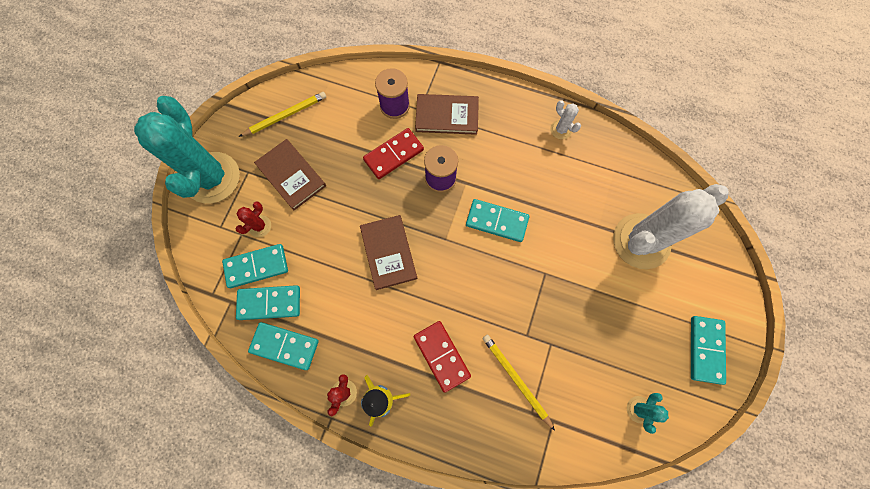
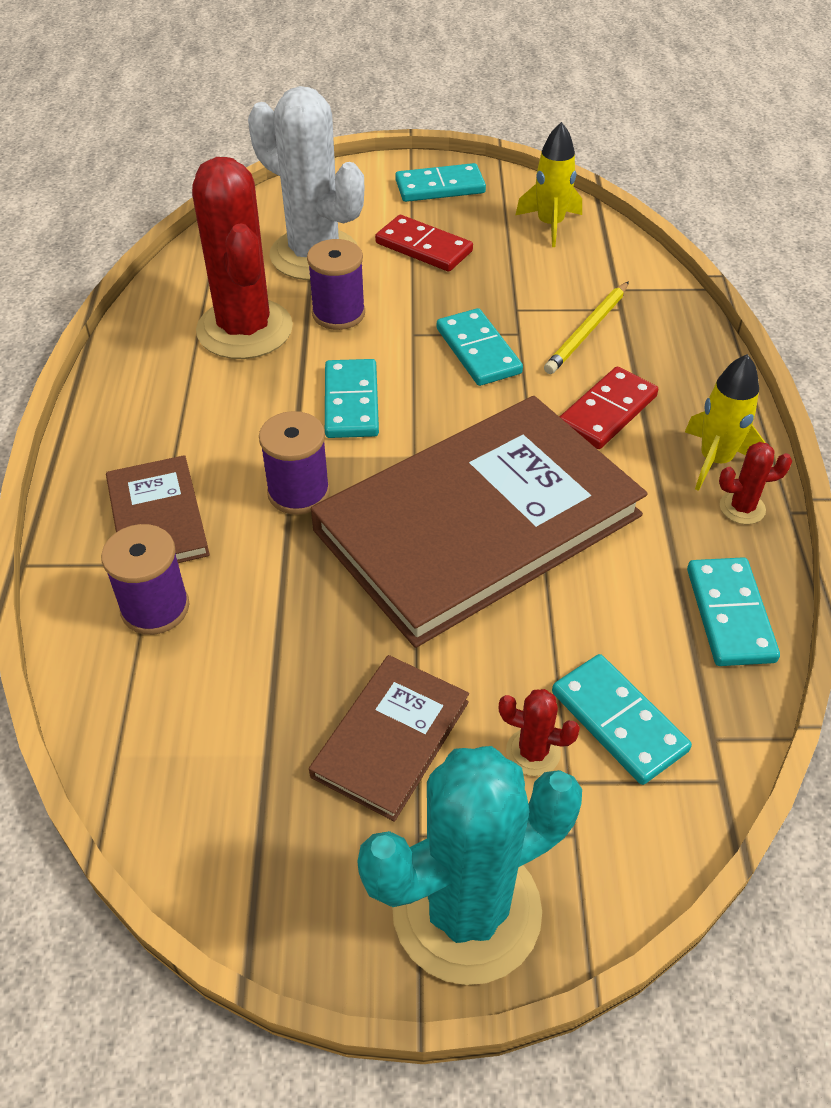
camera: 110 degrees left, 25 degrees down
(269, 303) = (673, 669): turquoise domino -> turquoise domino (478, 351)
(285, 115) = (239, 814): yellow pencil -> none
(388, 253) = (478, 522): brown book -> brown book, size x2.17
(394, 155) = (274, 574): red domino -> red domino (424, 247)
(561, 130) = (145, 364): white cactus -> none
(576, 184) = (245, 329): none -> red cactus
(576, 238) = (338, 314): none -> purple spool
(639, 409) = (550, 225): turquoise cactus -> yellow rocket

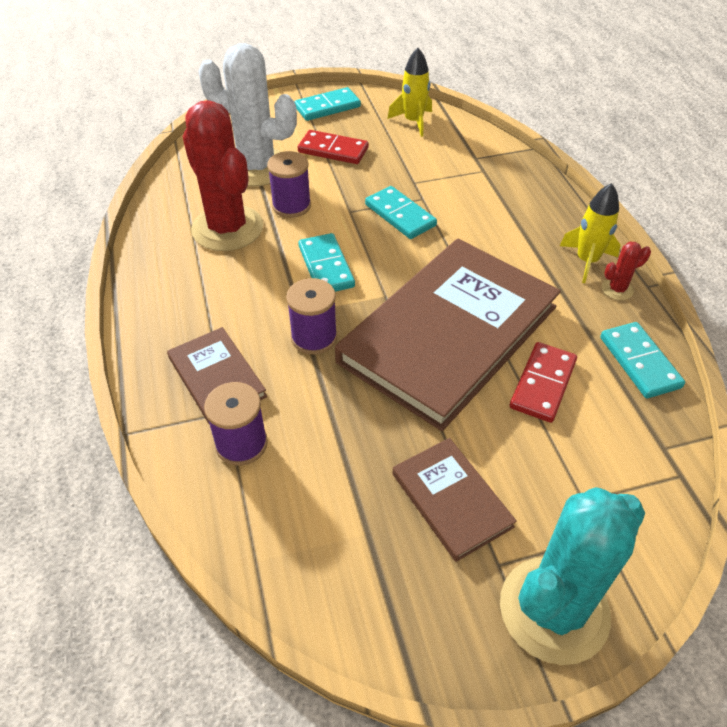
camera: 15 degrees left, 0 degrees up
(390, 739) = (451, 500): brown book -> brown book turned 45 degrees counterclockwise
(533, 752) = (552, 486): red cactus -> none
(588, 331) = (468, 189): yellow pencil -> none
(607, 412) = (504, 241): red domino -> red domino (543, 384)
(618, 721) = (599, 451): turquoise domino -> none

